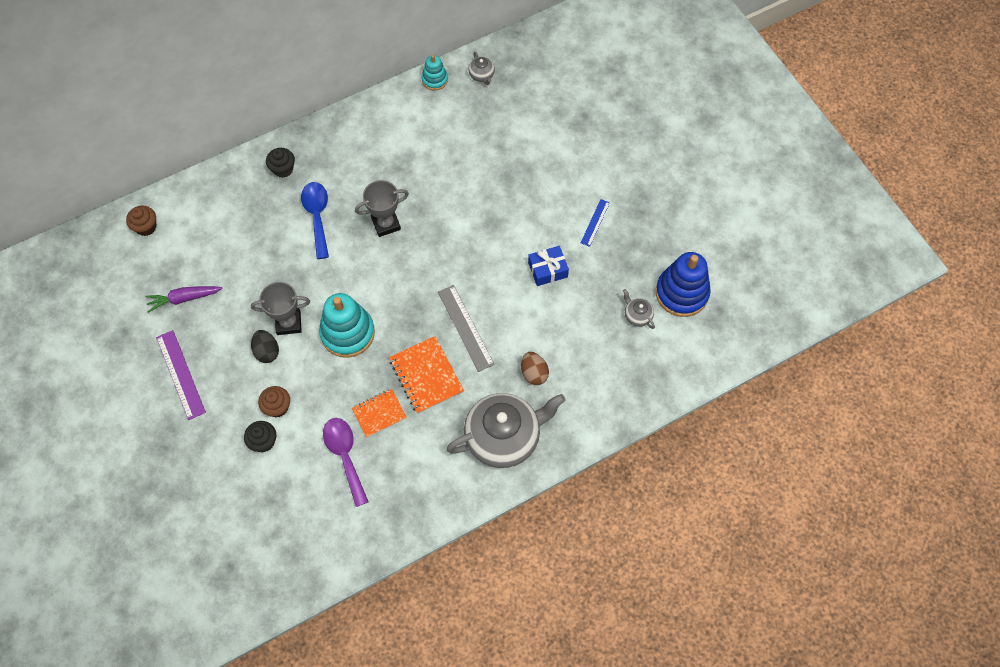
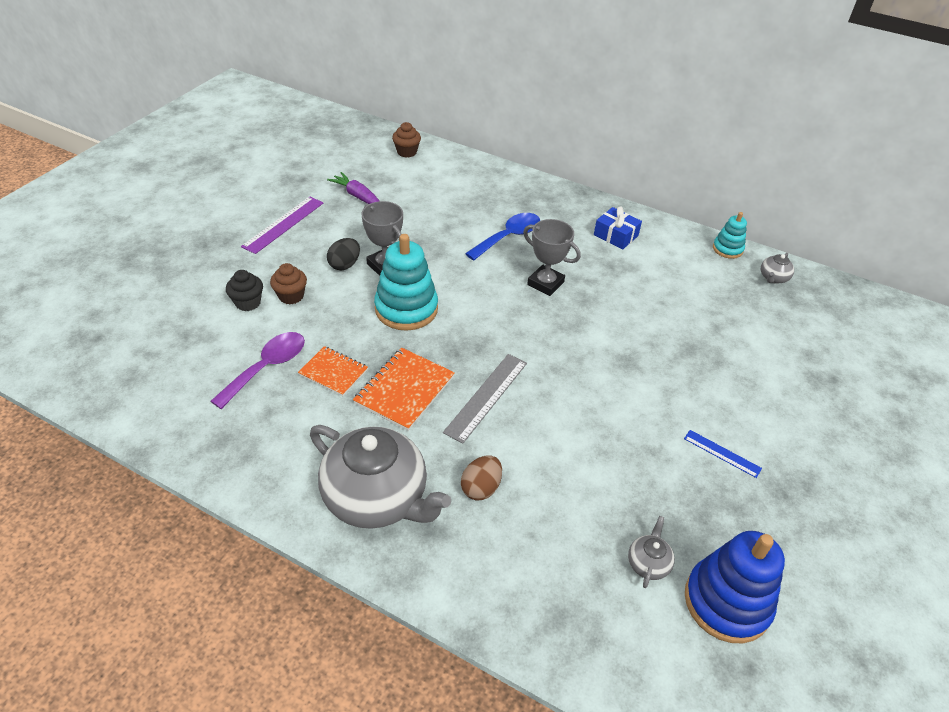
camera: 55 degrees right, 20 degrees down
(283, 169) = (533, 198): black cupcake -> none
(547, 270) = (620, 436): blue gift -> blue gift (615, 235)
(595, 222) = (722, 453): blue ruler -> blue ruler turned 45 degrees clockwise

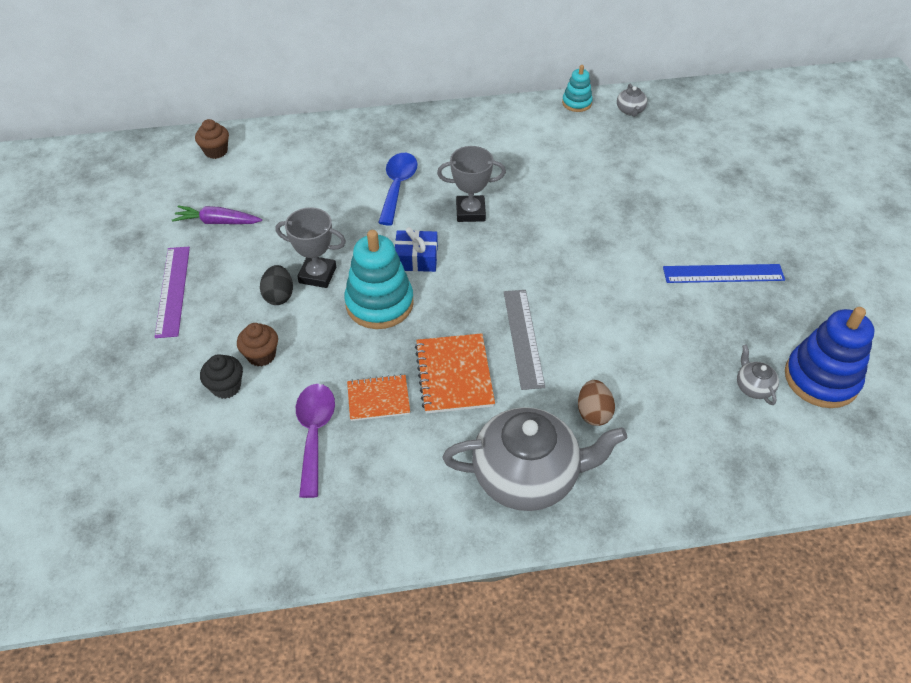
camera: 35 degrees left, 5 degrees up
(615, 235) = (483, 137): blue gift -> blue gift (416, 258)
(722, 453) = (723, 274): blue ruler -> blue ruler, size x1.69

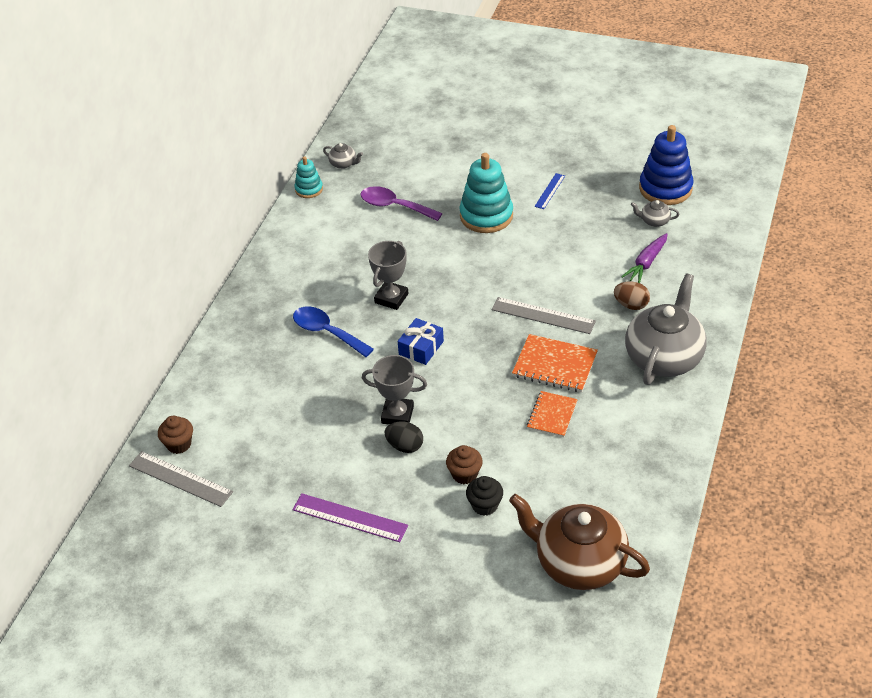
camera: 60 degrees left, 5 degrees down
(174, 499) = (579, 563): none -> brown teapot
(178, 167) = (180, 478): none -> grey ruler
(218, 222) = (282, 466): purple carrot -> purple carrot (646, 263)
(314, 433) = (563, 462): purple spoon -> purple spoon (394, 206)
(317, 275) = (397, 414): grey trophy -> grey trophy turned 60 degrees clockwise
(379, 303) = (455, 385): turquoise stacking toy -> turquoise stacking toy (486, 216)
(723, 274) = (550, 191): blue ruler -> blue ruler, size x0.59

